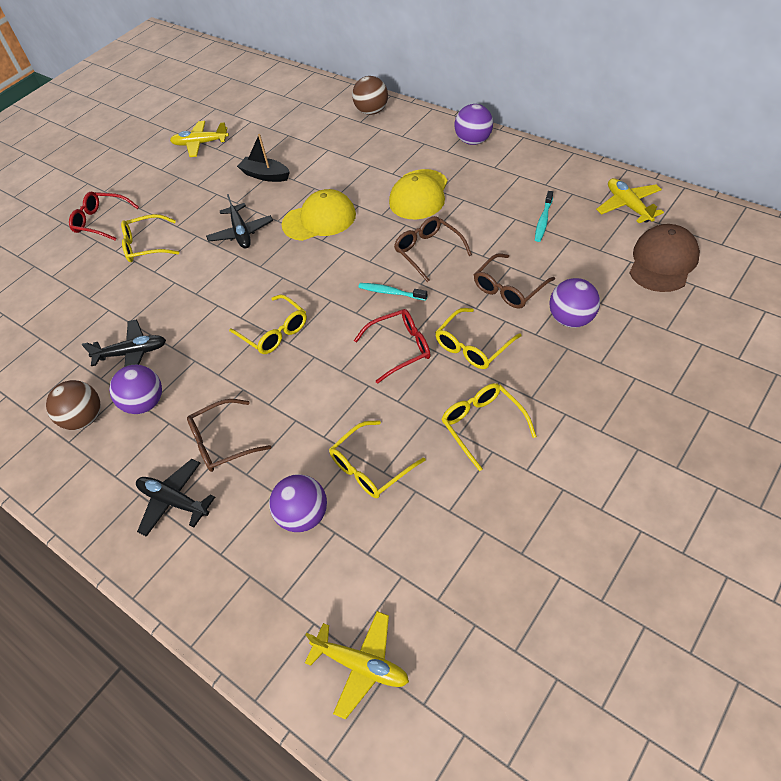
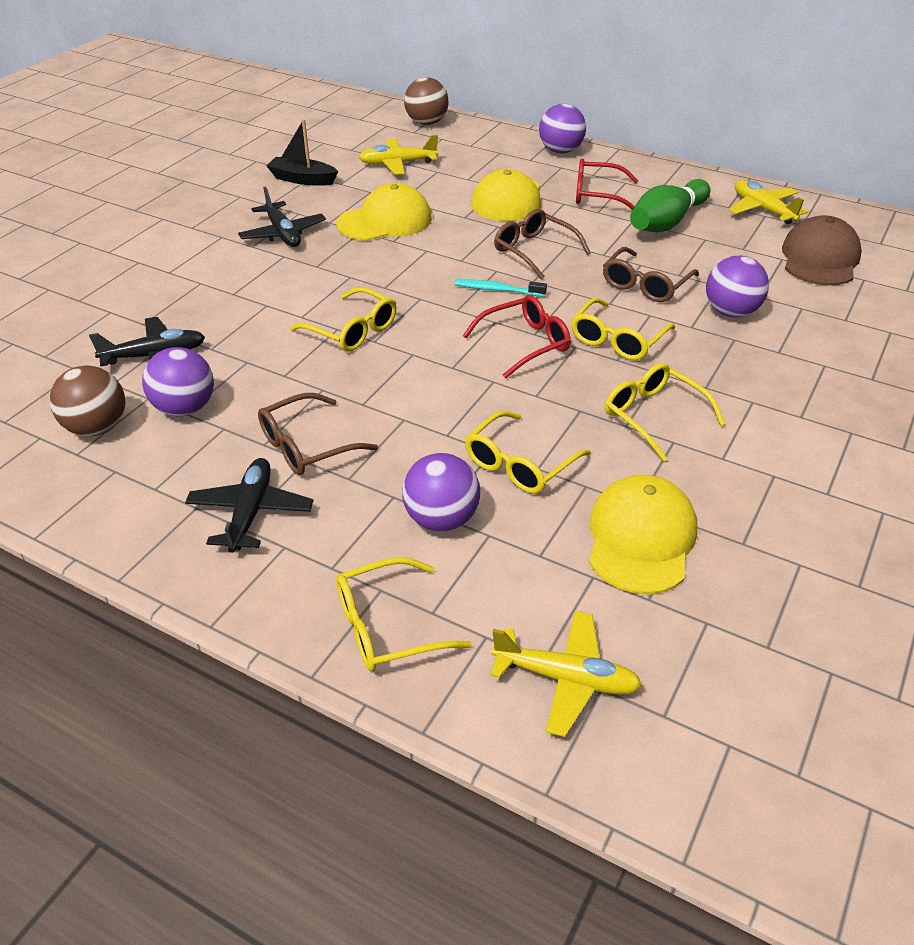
camera: 15 degrees left, 10 degrees down
(100, 221) = (81, 222): red glasses -> red glasses (596, 195)
(145, 246) = (151, 247): yellow glasses -> yellow glasses (385, 627)
(174, 501) = (251, 512): black plane -> black plane turned 75 degrees clockwise
(200, 144) = (207, 149): yellow plane -> yellow plane (397, 164)
(444, 543) = (641, 538): none -> yellow cap
(543, 220) = (667, 222): turquoise toothbrush -> green bowling pin

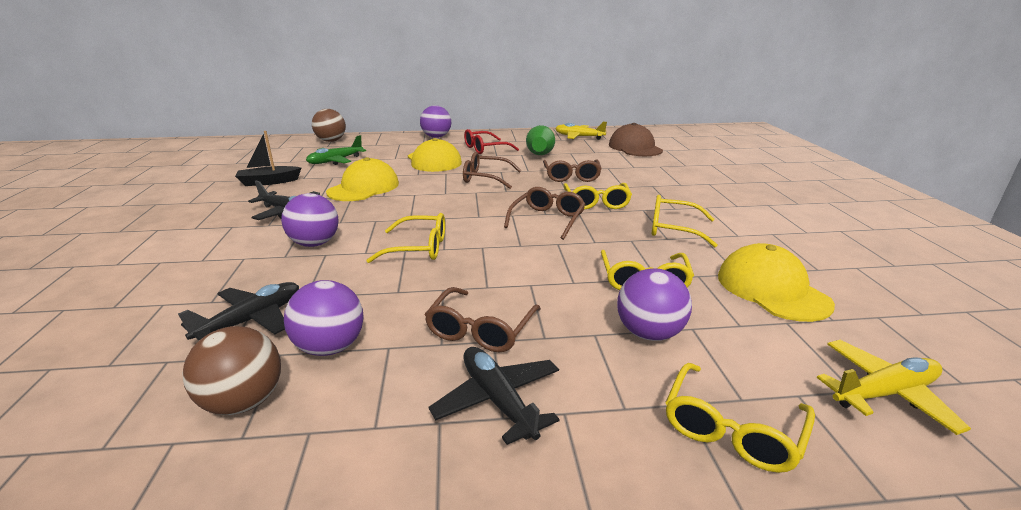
camera: 35 degrees left, 15 degrees down
(397, 164) = (335, 161): yellow plane -> green plane
(497, 290) = (490, 200): turquoise toothbrush -> none
(526, 343) = (548, 219): red glasses -> brown glasses
(731, 312) = (632, 176): purple ball -> purple ball (315, 243)

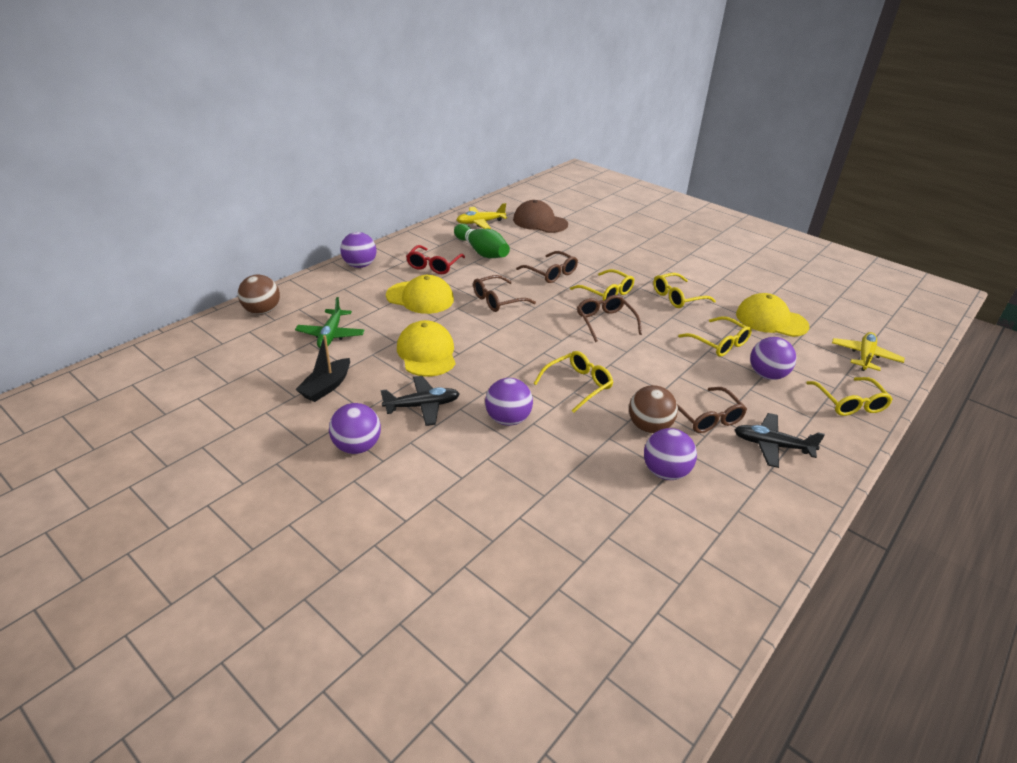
camera: 45 degrees left, 10 degrees up
(203, 215) = (357, 446): none -> purple ball
(244, 402) = (688, 521): brown ball -> brown ball (649, 427)
(251, 320) = (595, 488): black plane -> none

